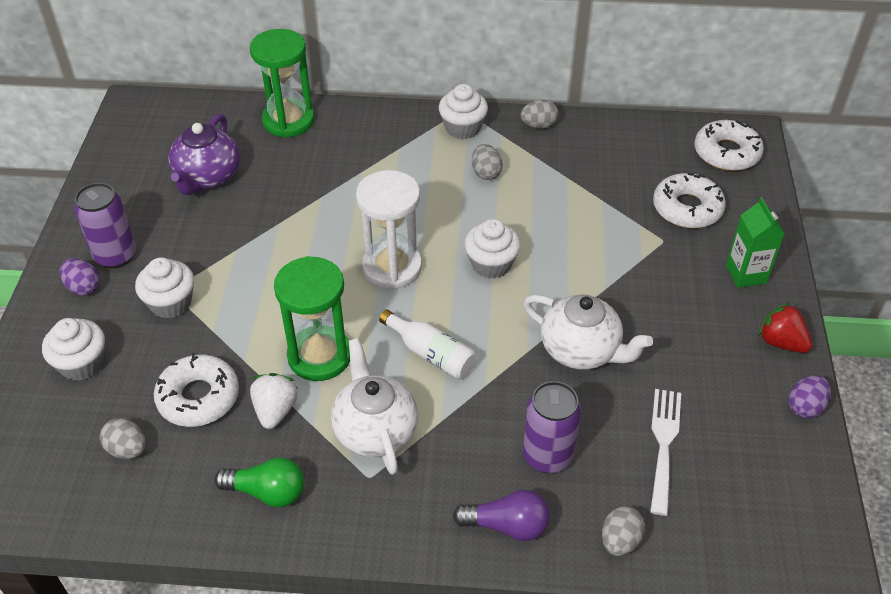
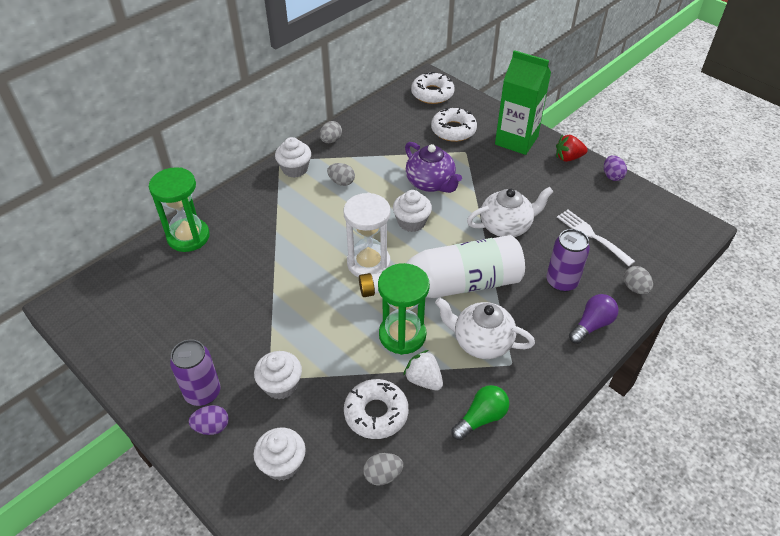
camera: 50 degrees left, 0 degrees up
(207, 177) = (188, 304): purple teapot -> purple teapot (430, 183)
(431, 354) = (450, 285): white bottle -> white bottle, size x2.12
(746, 274) = (516, 140): green carton -> green carton, size x1.72

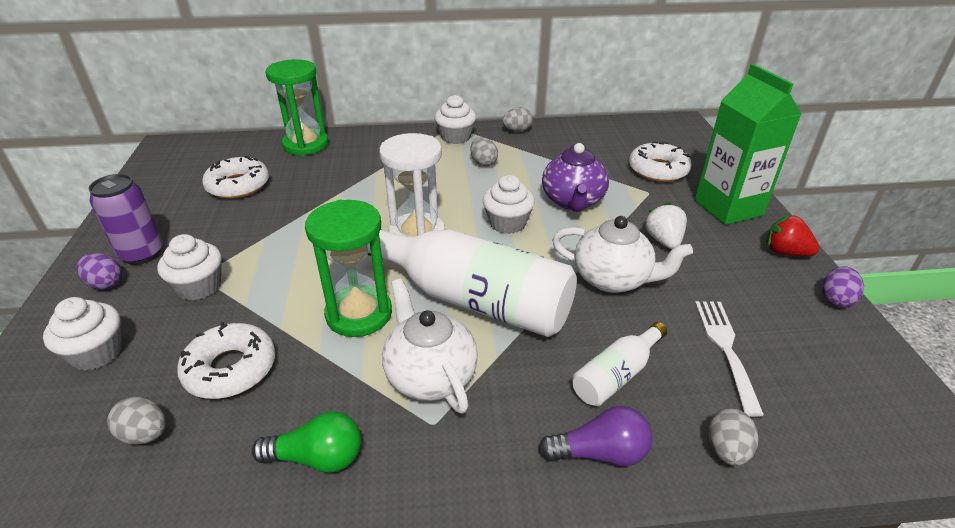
camera: 40 degrees right, 10 degrees down
(423, 380) = (318, 370): white strawberry -> white strawberry (663, 241)
(432, 93) = (671, 134): white donut -> white donut (238, 185)
(561, 282) = (616, 375): purple can -> white bottle

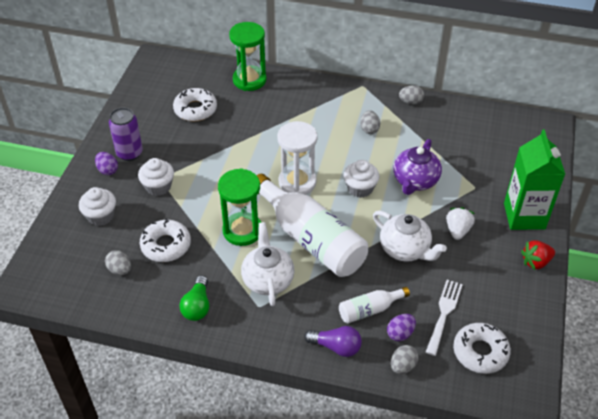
camera: 20 degrees right, 10 degrees up
(317, 458) = (197, 306): green light bulb -> green light bulb turned 75 degrees clockwise
(455, 137) = (360, 98): white cupcake -> none
(658, 170) = (496, 168): white donut -> white donut (480, 352)
(785, 252) = (536, 262): red strawberry -> red strawberry turned 75 degrees counterclockwise
(836, 299) = (540, 304): purple egg -> purple egg (400, 333)

